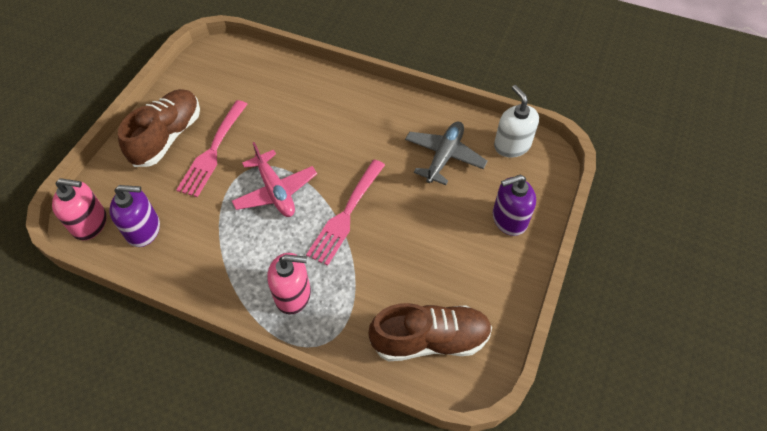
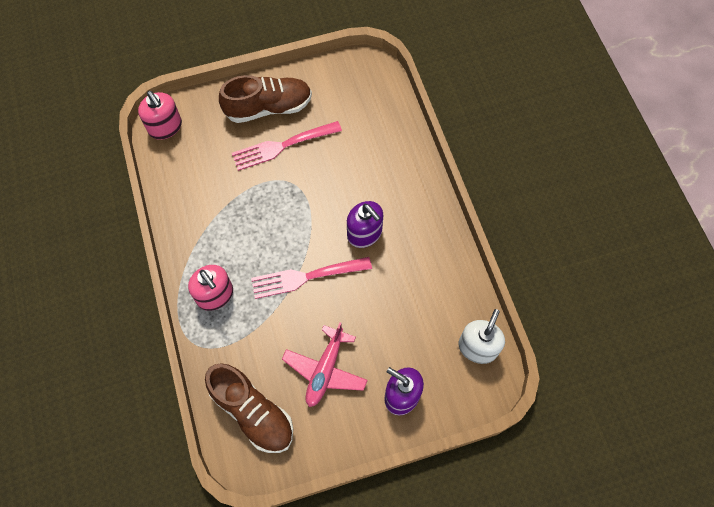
camera: 50 degrees right, 10 degrees up
(143, 229) = (187, 162): purple soap dispenser -> purple soap dispenser (364, 233)
(275, 191) = (285, 214): pink plane -> pink plane (325, 370)
(444, 156) = (419, 305): grey plane -> none

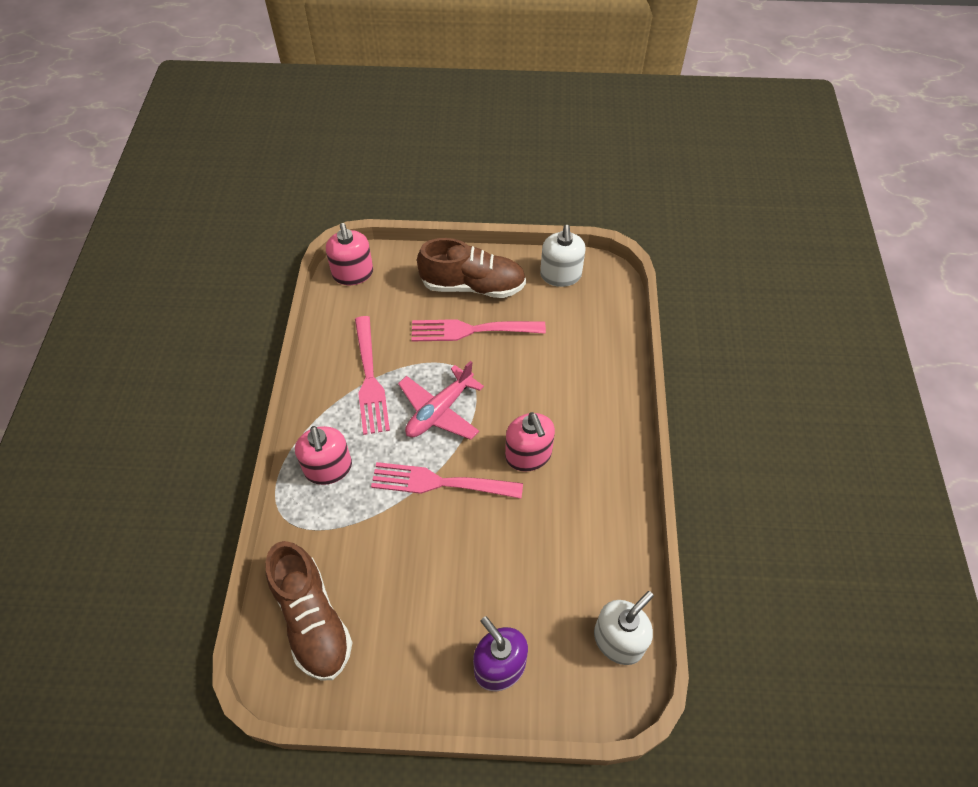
camera: 20 degrees right, 10 degrees down
(217, 213) = (370, 379): none -> pink fork
(325, 370) = (418, 600): pink plane -> pink plane (439, 411)
(335, 77) = (560, 275): none -> white soap dispenser
(364, 233) = (528, 455): purple soap dispenser -> pink soap dispenser

